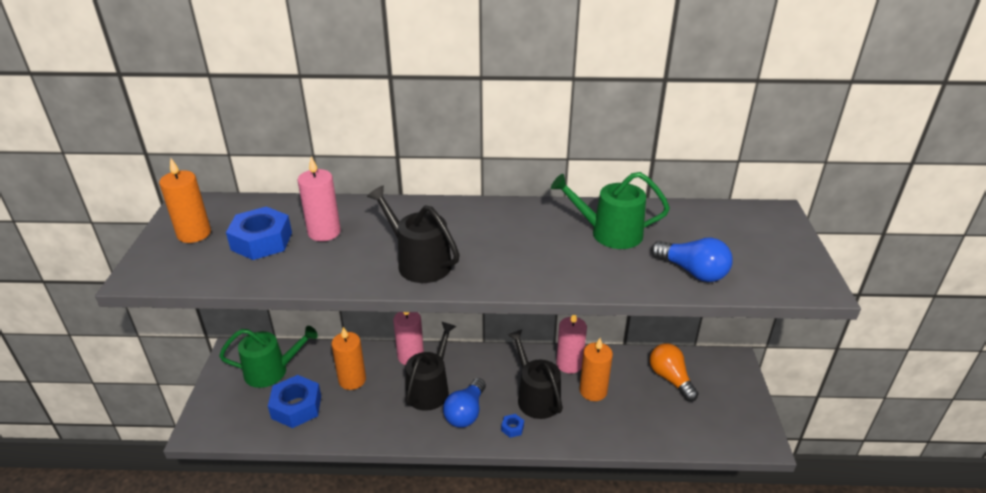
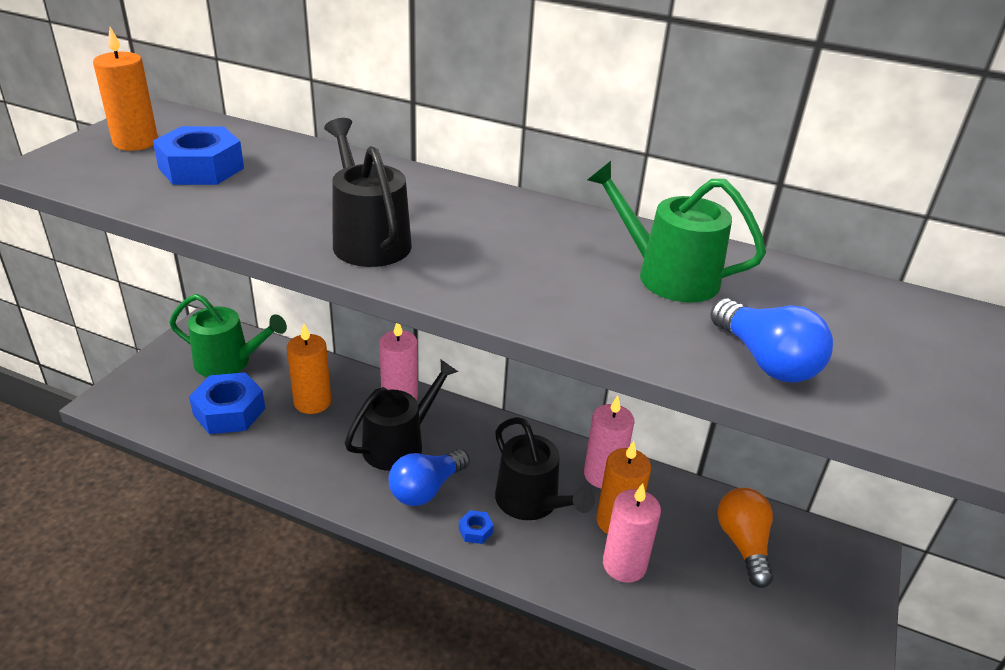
camera: 20 degrees right, 0 degrees up
(324, 232) = (282, 177): pink candle -> pink candle (624, 565)
(536, 397) = (531, 502): black watering can -> black watering can turned 150 degrees clockwise

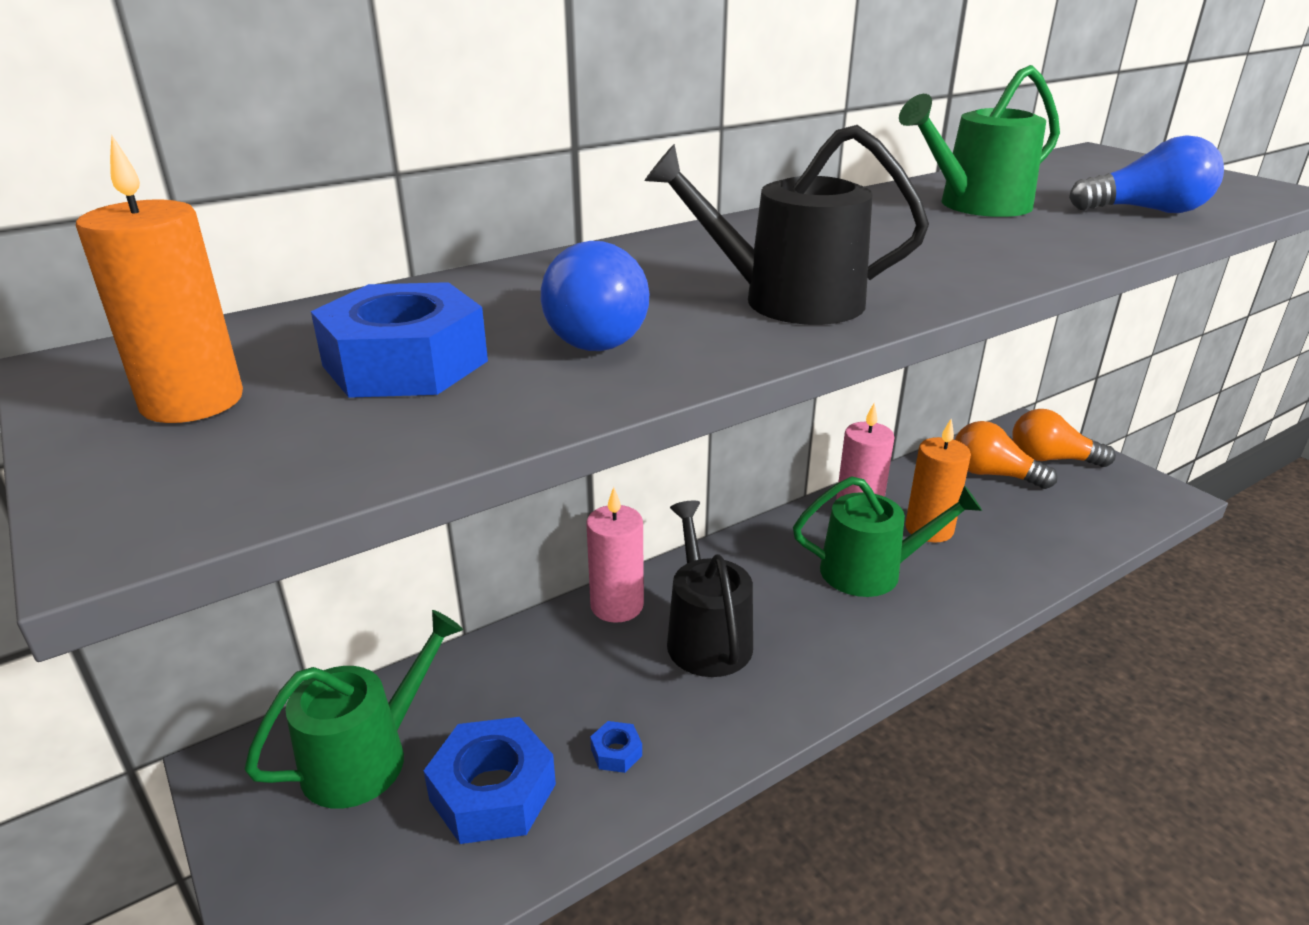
camera: 55 degrees left, 5 degrees down
(312, 402) = (554, 690): orange candle -> none
(426, 489) = (802, 641): blue light bulb -> blue light bulb (591, 333)
(475, 530) = (893, 627): blue nut -> blue nut (616, 752)
(531, 502) = (870, 571): black watering can -> green watering can
(624, 565) = (989, 548): pink candle -> none
(817, 582) = (1051, 459): none -> orange light bulb

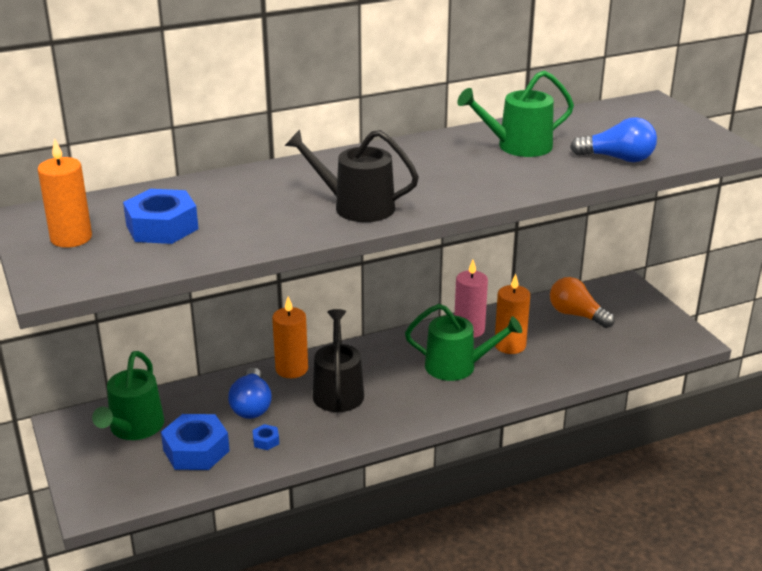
camera: 10 degrees right, 0 degrees up
(366, 757) = (134, 428): green watering can -> green watering can turned 135 degrees clockwise
(591, 333) = (251, 218): blue light bulb -> blue light bulb (251, 405)
(617, 605) = (291, 369): pink candle -> orange candle
(1051, 459) = (626, 308): orange light bulb -> none

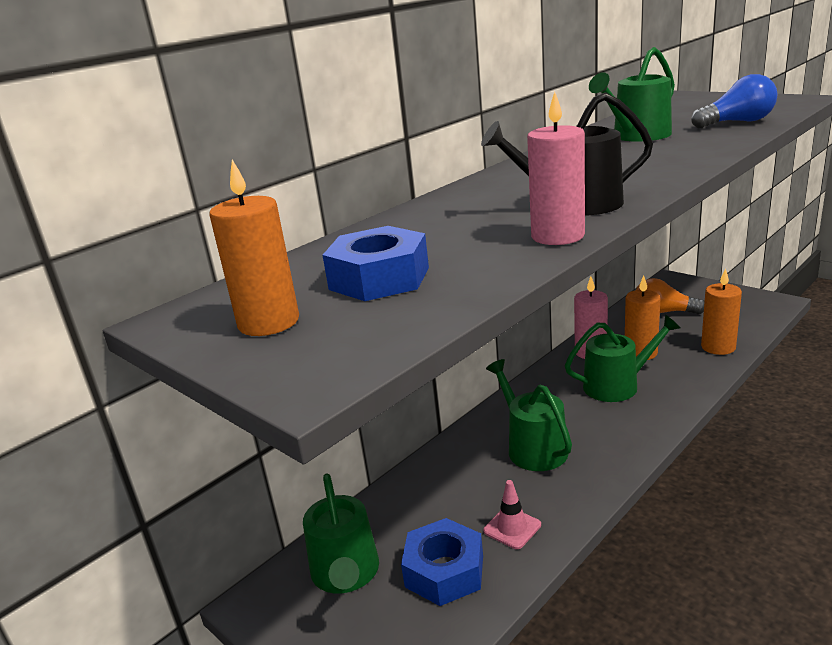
camera: 20 degrees left, 5 degrees down
(251, 405) = (459, 495): blue light bulb -> none
(266, 441) = (512, 528): blue nut -> pink traffic cone
(291, 369) = (464, 443): orange candle -> orange candle (718, 347)
(303, 231) = (557, 236): none -> pink candle
(338, 391) = (533, 447): black watering can -> green watering can

